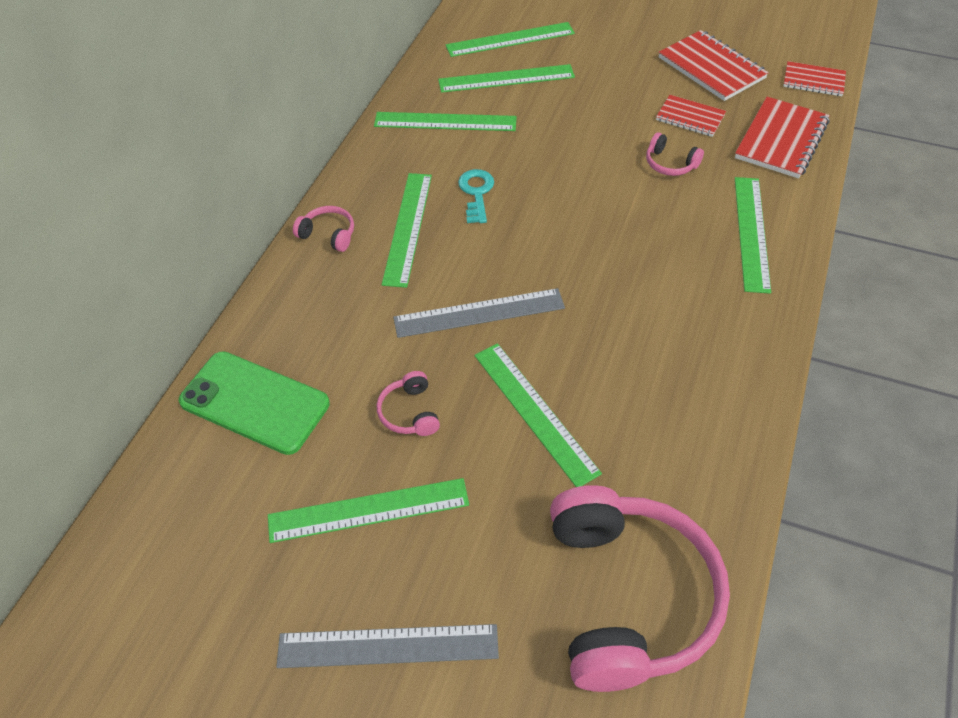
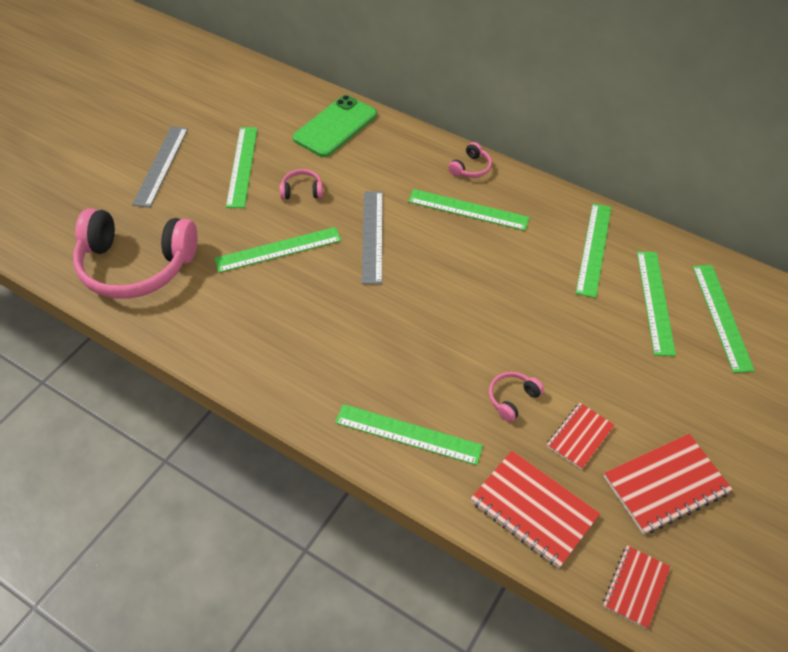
camera: 100 degrees right, 0 degrees up
(476, 193) = (499, 254): turquoise key -> none

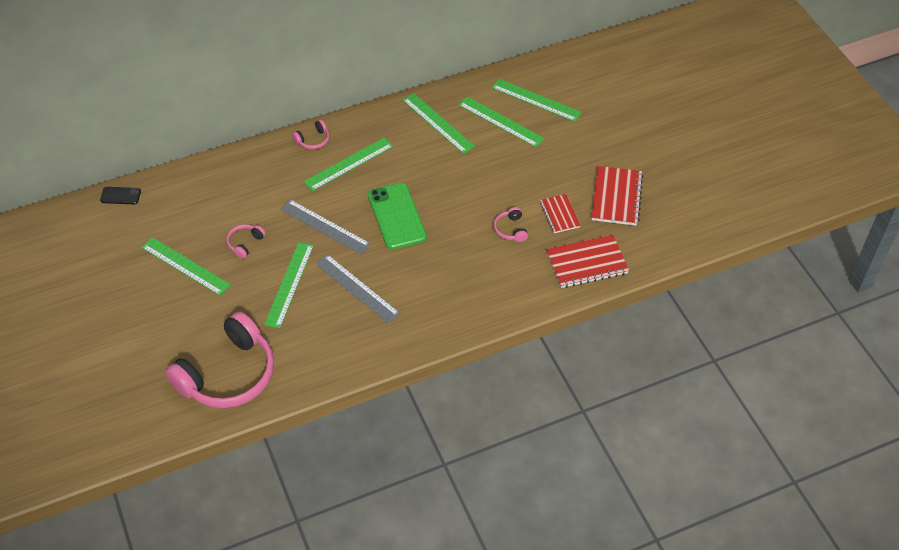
camera: 55 degrees left, 0 degrees up
(161, 165) = (135, 315): grey ruler -> grey ruler (357, 288)
(286, 84) = (120, 196): none -> black phone
(335, 126) = (198, 191): green phone -> green phone (397, 216)
(408, 434) = (494, 292): green ruler -> none
(471, 168) = (313, 140): pink headphones -> pink headphones turned 75 degrees clockwise
(635, 587) = (661, 248): red notebook -> none

